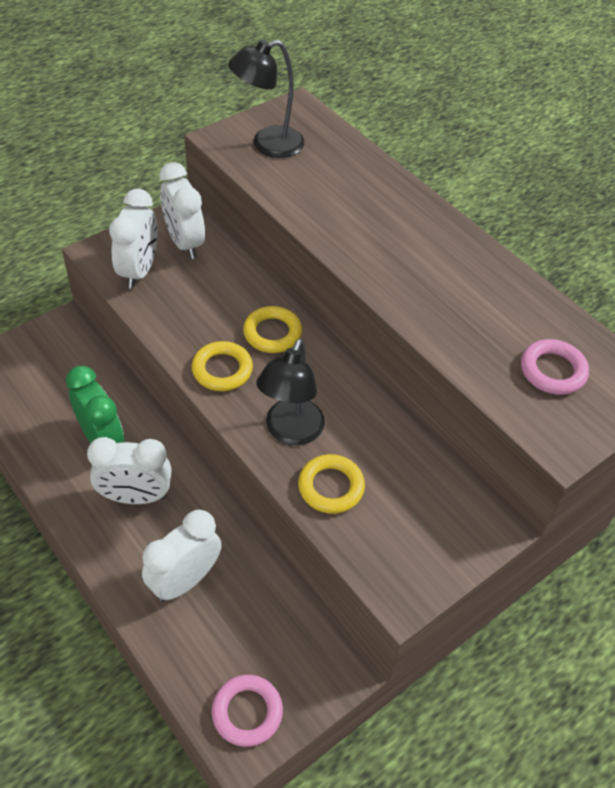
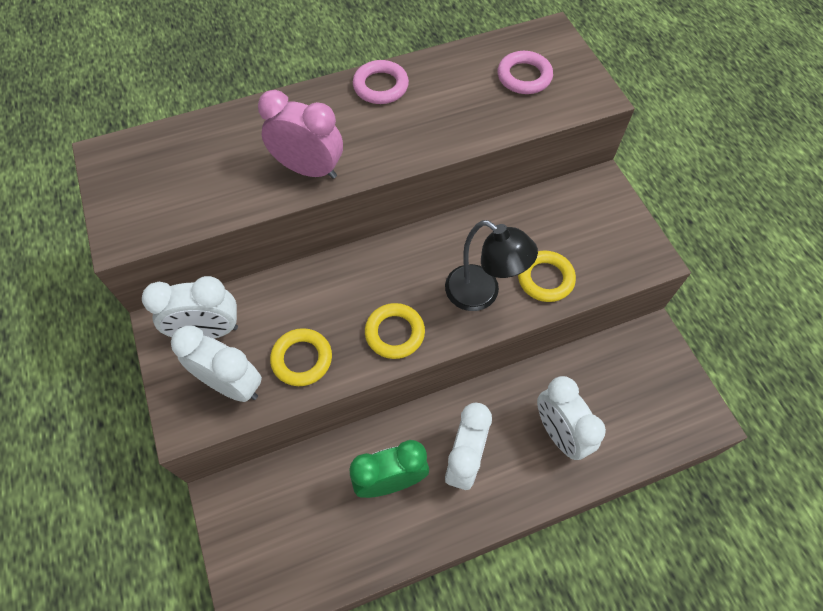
camera: 70 degrees left, 10 degrees up
(247, 712) = (680, 410): pink ring -> pink ring (380, 86)
(268, 145) = (155, 196): black lamp -> none
(272, 333) = (363, 280): yellow ring -> yellow ring (302, 359)
(338, 228) = (309, 169): none -> pink clock

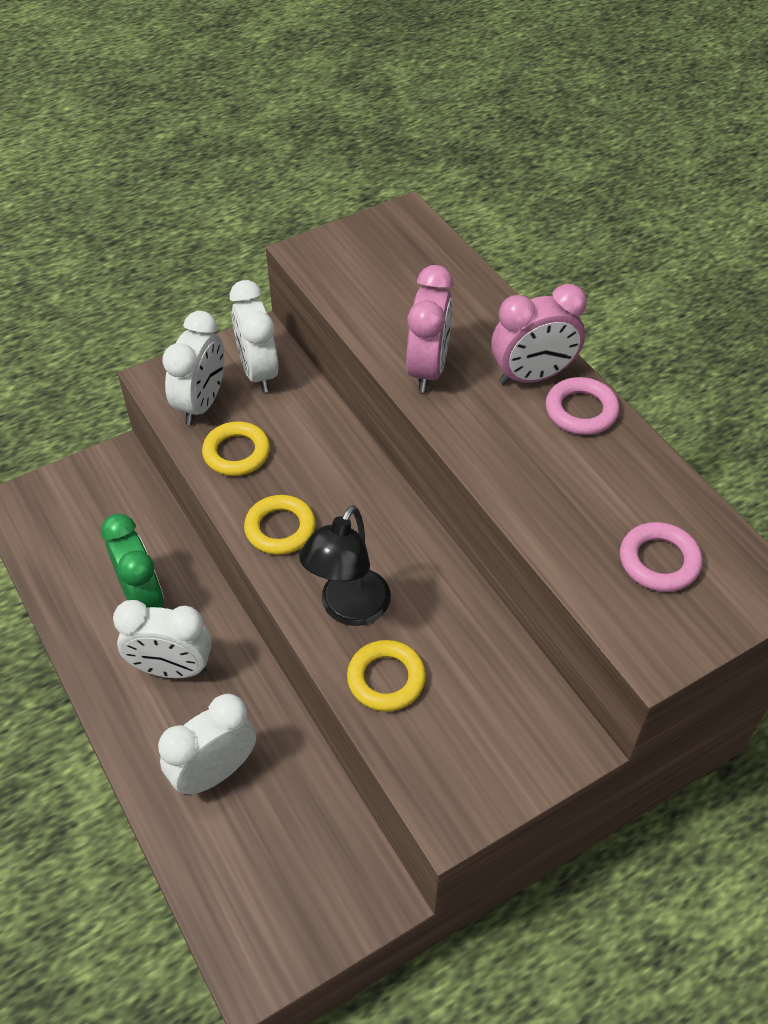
camera: 80 degrees right, 10 degrees down
(337, 106) = (532, 376): none -> pink clock

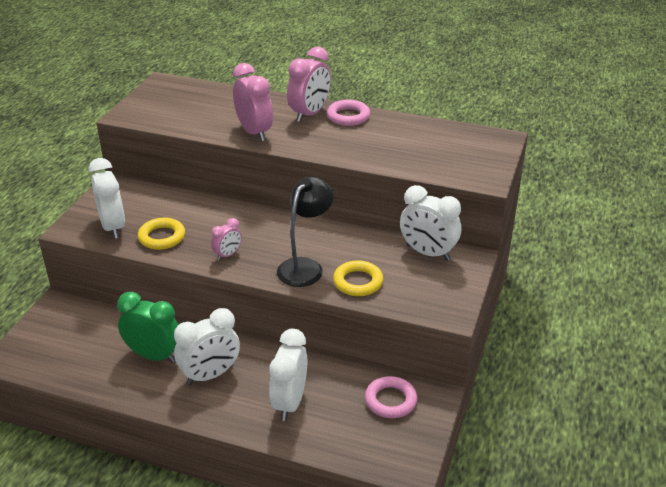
camera: 40 degrees left, 15 degrees down
(258, 372) = (131, 199): white clock -> white clock (428, 253)
(280, 529) = (227, 255): yellow ring -> pink clock
(348, 609) = (305, 267): black lamp -> black lamp turned 135 degrees counterclockwise
(659, 561) = (448, 150): pink ring -> pink ring (390, 400)

